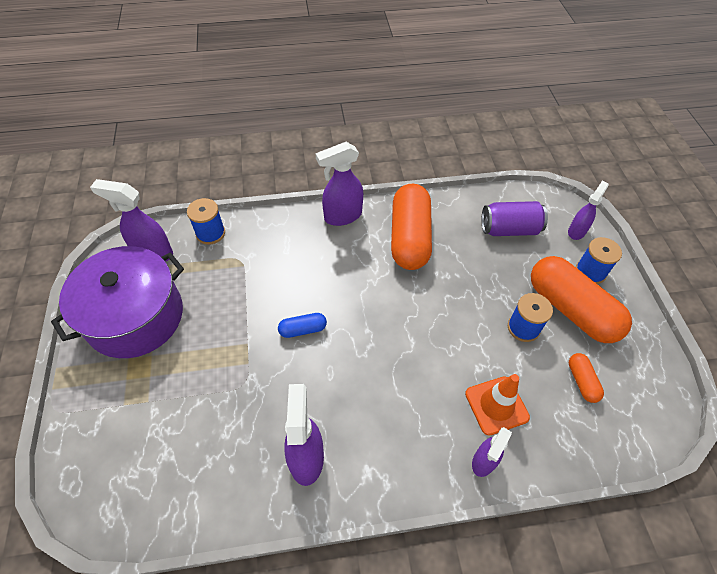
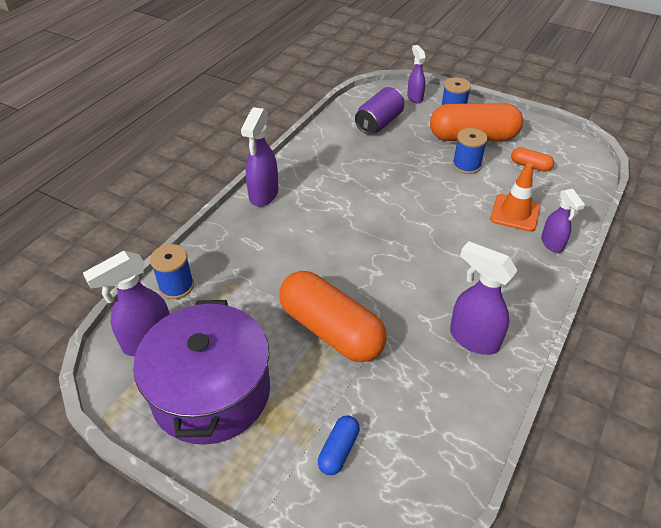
camera: 50 degrees left, 10 degrees down
(303, 329) = (351, 278): blue capsule -> blue capsule (338, 450)
(409, 237) = (329, 172): orange capsule -> orange capsule (331, 330)

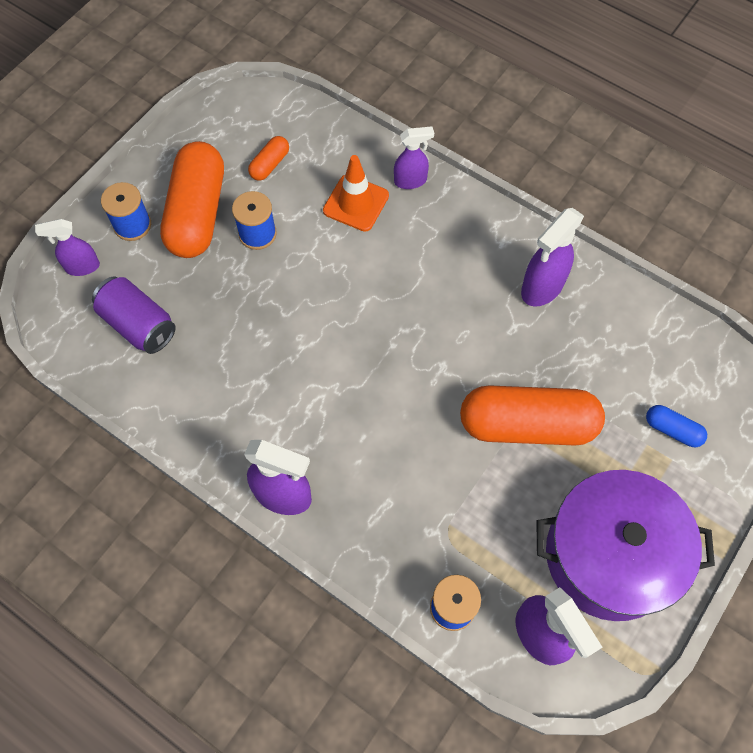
camera: 85 degrees left, 20 degrees up
(331, 330) = (527, 425): orange capsule -> orange capsule turned 45 degrees clockwise

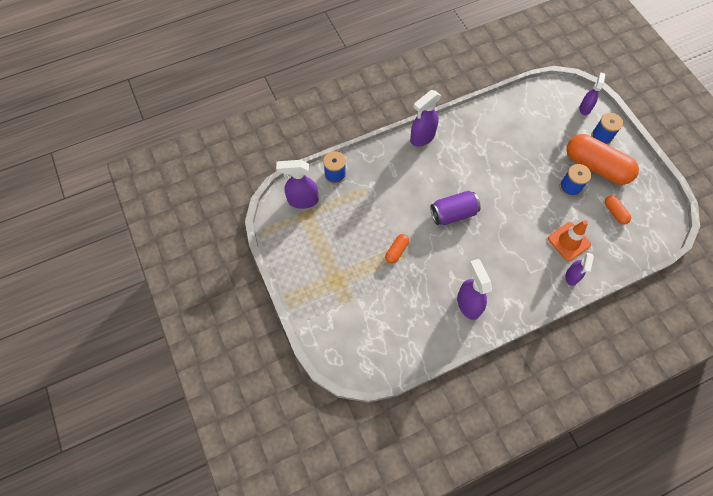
camera: 120 degrees right, 0 degrees up
(138, 324) = (540, 118): purple can -> purple can (453, 213)
(527, 425) = (396, 251): orange capsule -> orange capsule, size x0.44
(609, 555) = (315, 248): purple pot -> none
(672, 430) = (354, 316): blue capsule -> none

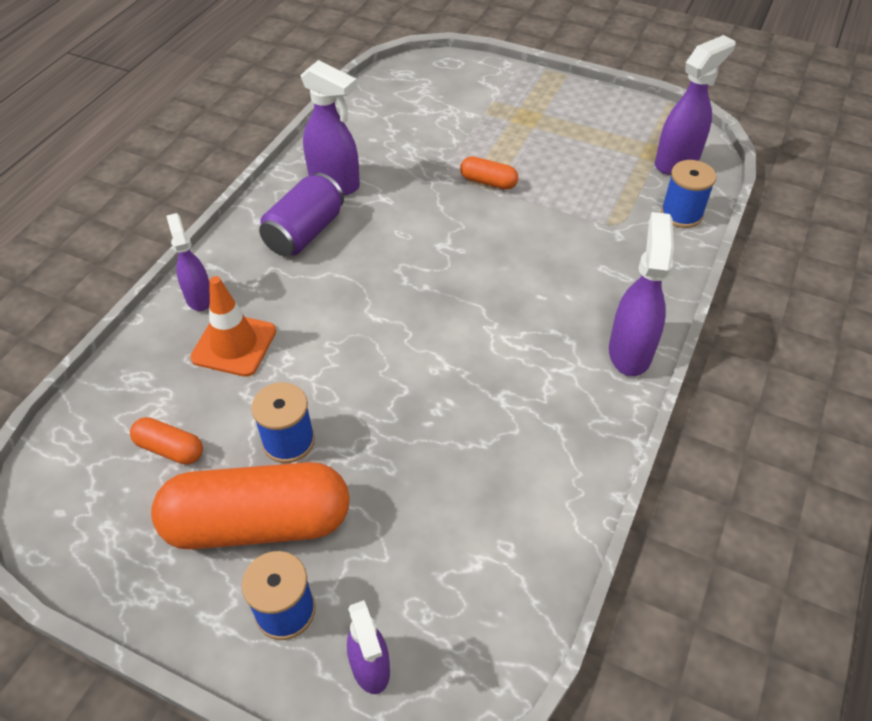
camera: 140 degrees right, 15 degrees down
(396, 251) = (488, 182): orange capsule -> orange capsule turned 60 degrees counterclockwise
(453, 213) = (457, 270): purple can -> purple can (305, 233)

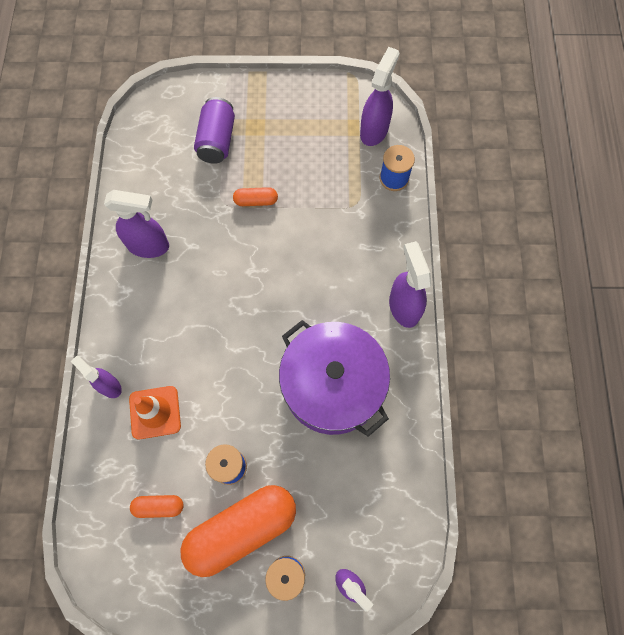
camera: 25 degrees left, 20 degrees up
(305, 233) = (151, 299): purple can -> purple can (217, 140)
(482, 403) = (332, 386): none -> purple pot

